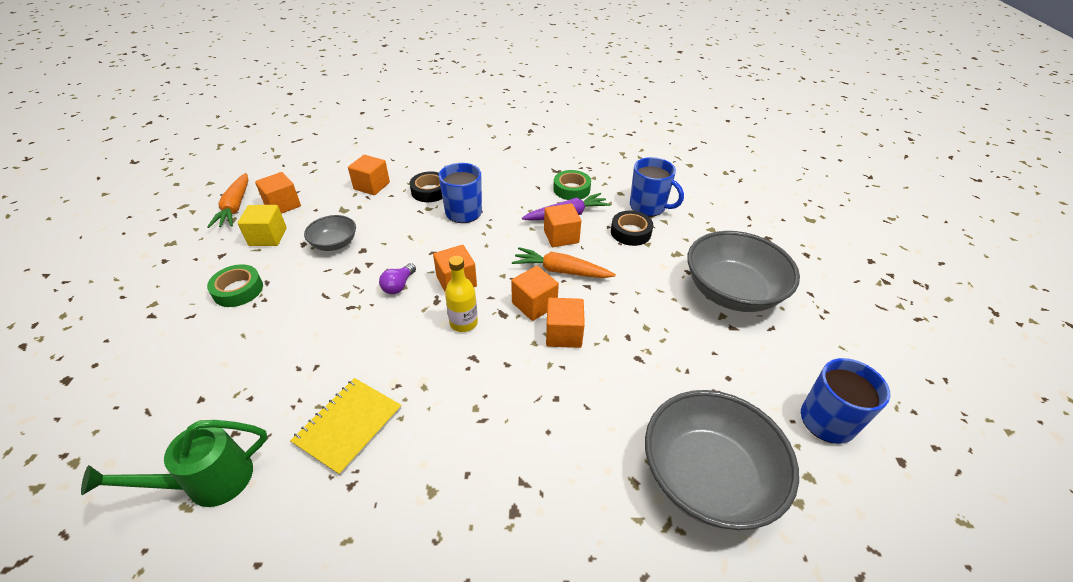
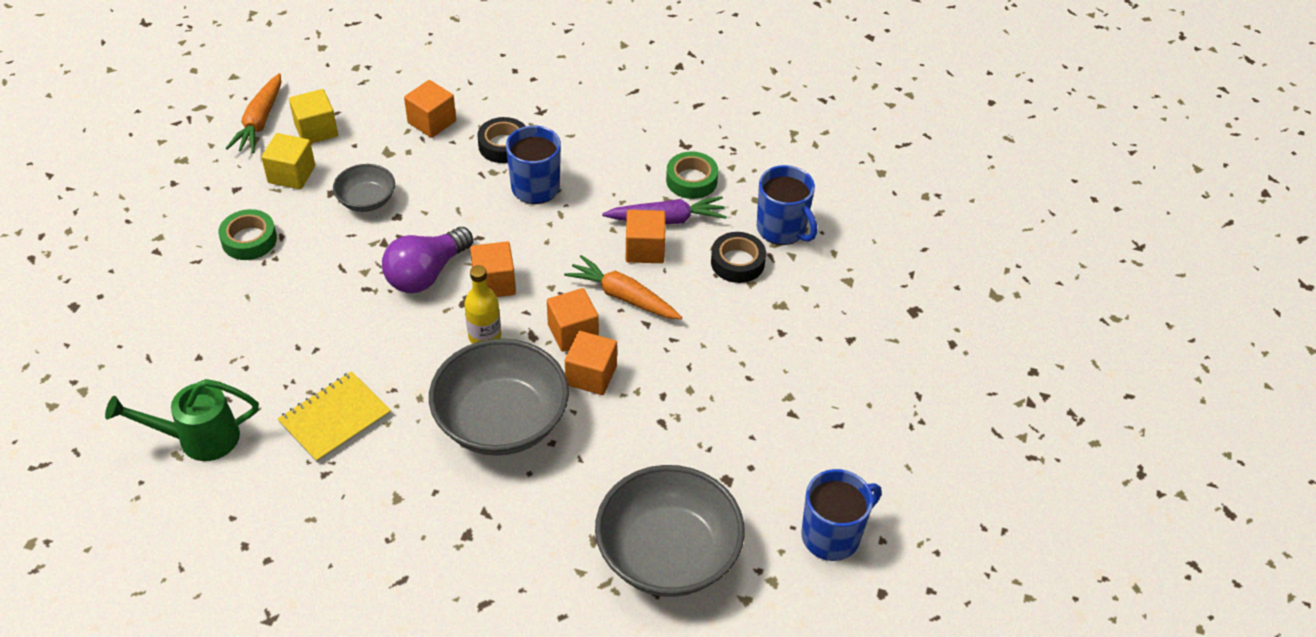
camera: 15 degrees right, 5 degrees up
(282, 205) = (316, 130): orange cube -> yellow cube
(398, 285) = (426, 274): purple light bulb -> purple light bulb, size x1.88
(732, 292) = (819, 371): grey bowl -> grey bowl (501, 422)

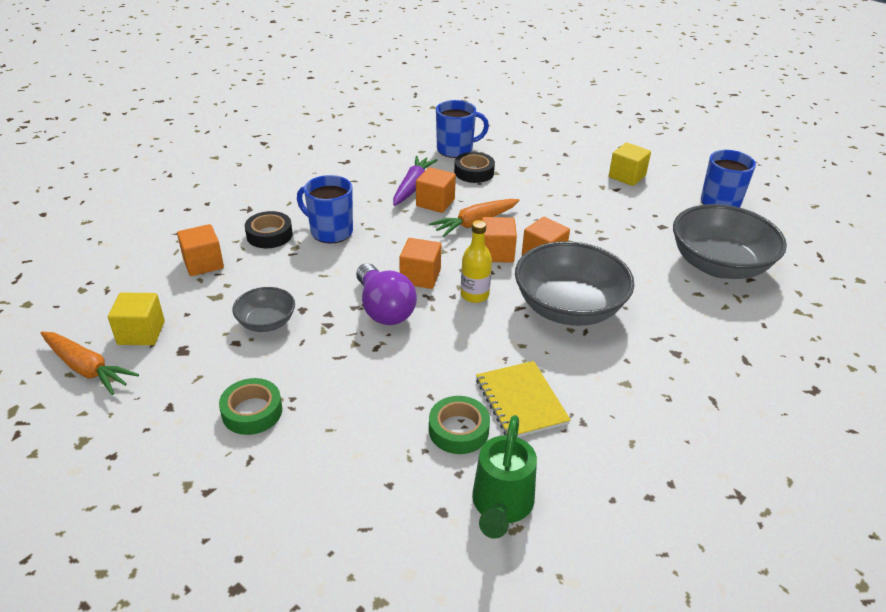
camera: 65 degrees left, 10 degrees down
(291, 174) = (186, 362): yellow cube -> yellow cube (627, 176)
(691, 180) = (383, 168): green tape -> green tape (458, 430)

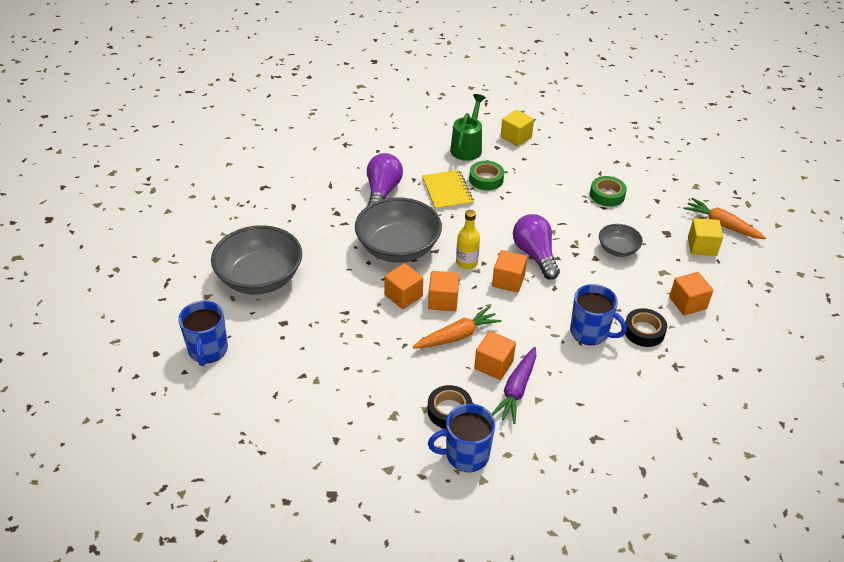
camera: 175 degrees left, 5 degrees up
(624, 393) = (382, 192): none -> purple light bulb
(627, 176) = (282, 395): yellow cube -> yellow cube (516, 137)

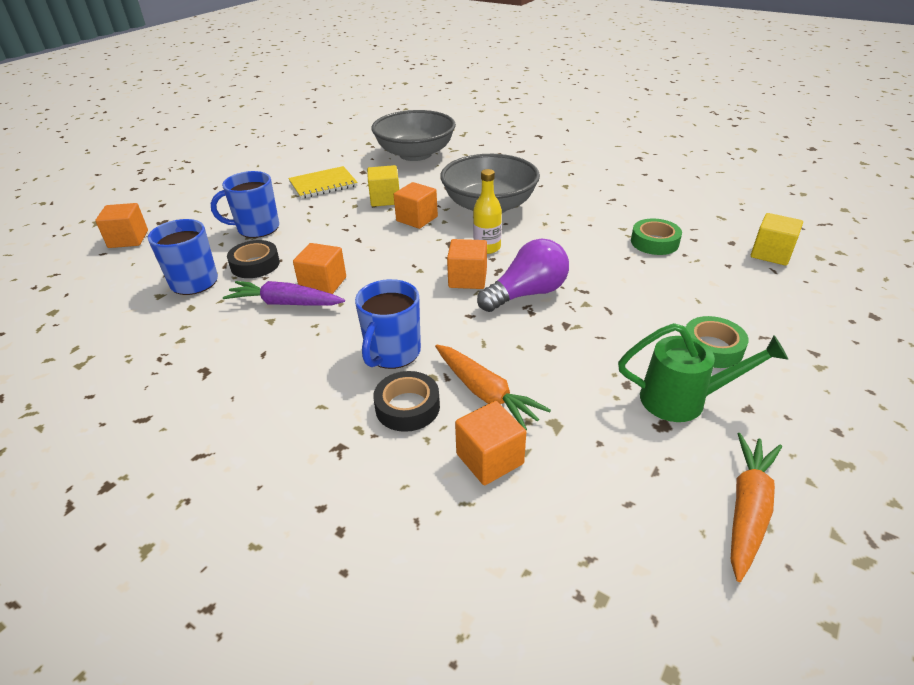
camera: 80 degrees right, 5 degrees down
(208, 350) = (324, 151): blue mug -> blue mug (257, 228)
(382, 192) = (575, 186): purple light bulb -> none
(443, 301) = (417, 241): orange cube -> orange cube (128, 239)
(447, 191) = (608, 220): yellow notebook -> yellow notebook (323, 184)
(457, 336) = (364, 256): orange carrot -> orange carrot (485, 393)
(467, 147) = (708, 222): green watering can -> green watering can (682, 400)
(618, 249) = (583, 368): grey bowl -> none
(702, 246) = (656, 476): yellow cube -> yellow cube (385, 199)

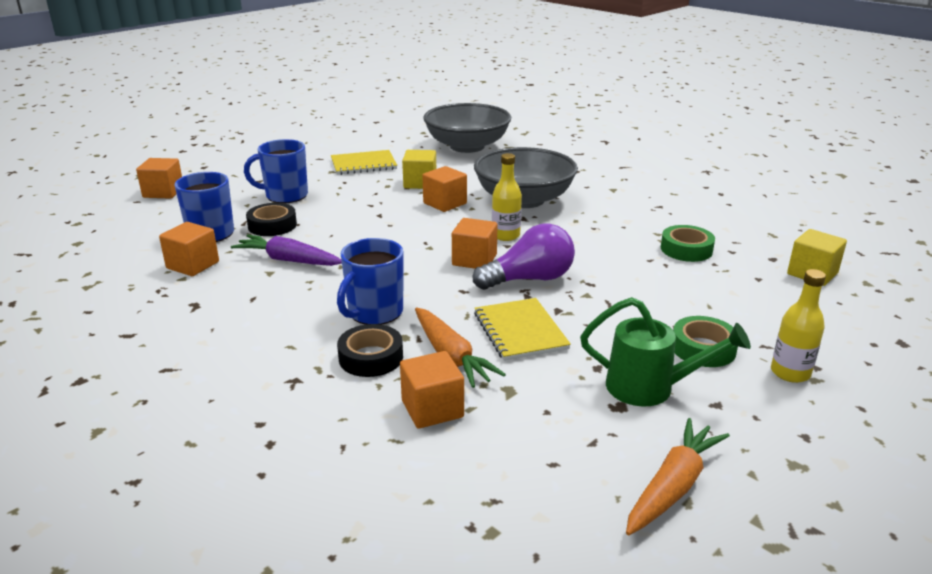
camera: 10 degrees right, 10 degrees down
(323, 284) = (330, 248): orange cube -> orange cube (193, 265)
(540, 353) = (520, 331): none -> yellow notebook
(796, 363) = (790, 373): none -> yellow bottle

